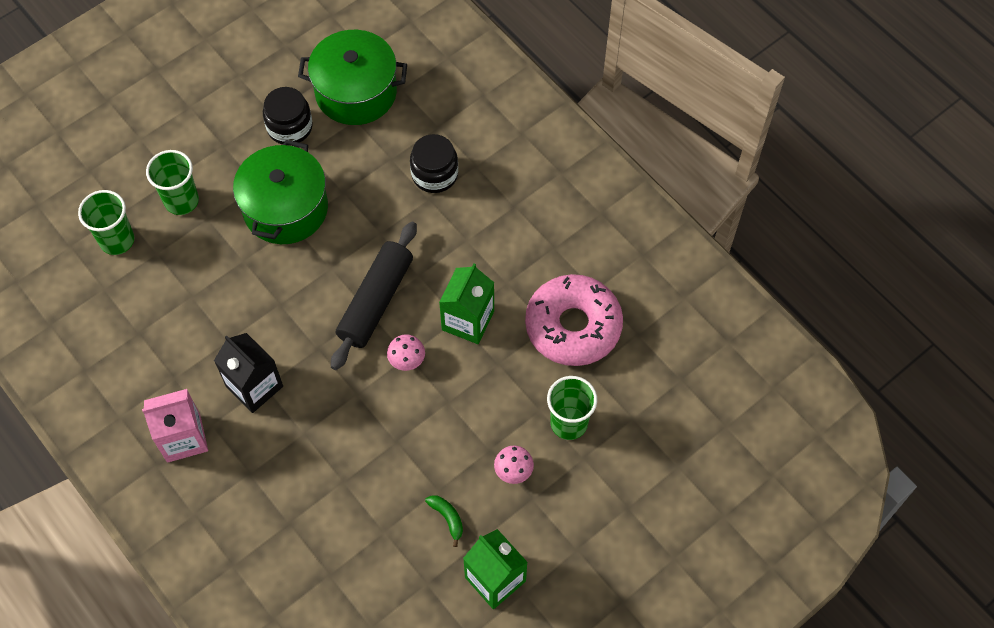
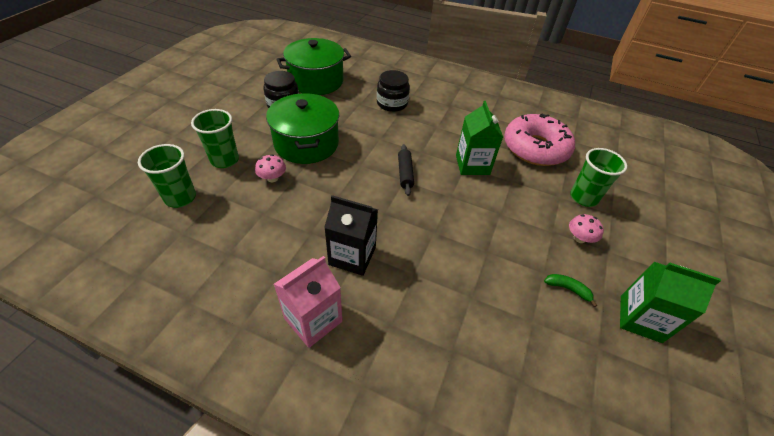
camera: 30 degrees left, 15 degrees down
(376, 301) = (405, 173): black rolling pin -> black rolling pin, size x0.53
(407, 359) = (452, 199): pink mushroom -> pink mushroom (272, 178)

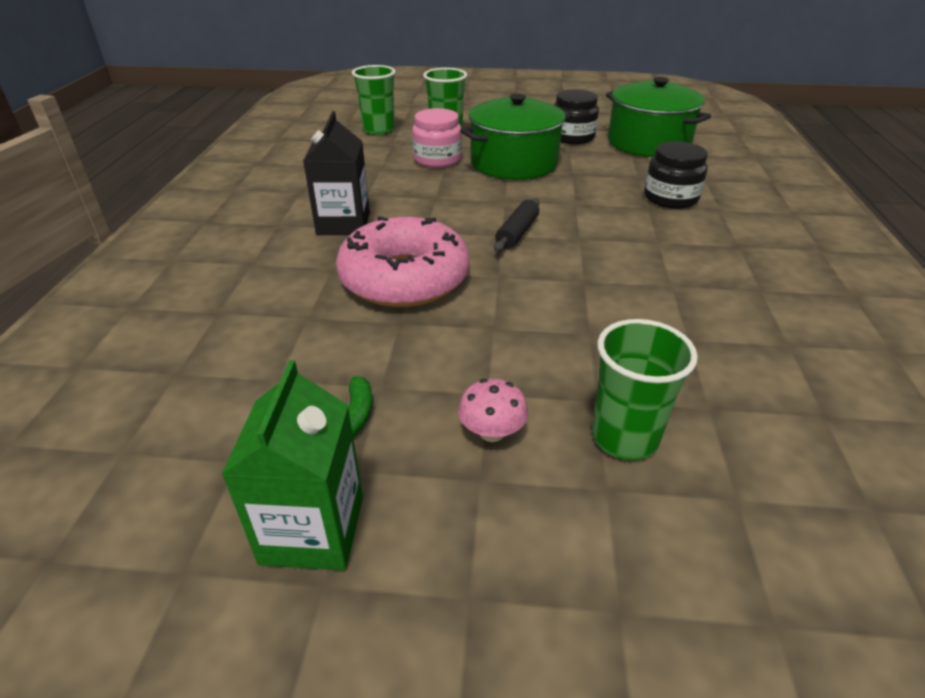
camera: 75 degrees right, 10 degrees down
(272, 178) = (437, 159): pink mushroom -> pink jar
(313, 320) = (248, 219): pink carton -> none
(405, 173) = (517, 233): black rolling pin -> black rolling pin turned 45 degrees counterclockwise
(472, 165) = (594, 287): green carton -> none
(535, 148) = (725, 356): pink donut -> pink donut (404, 279)

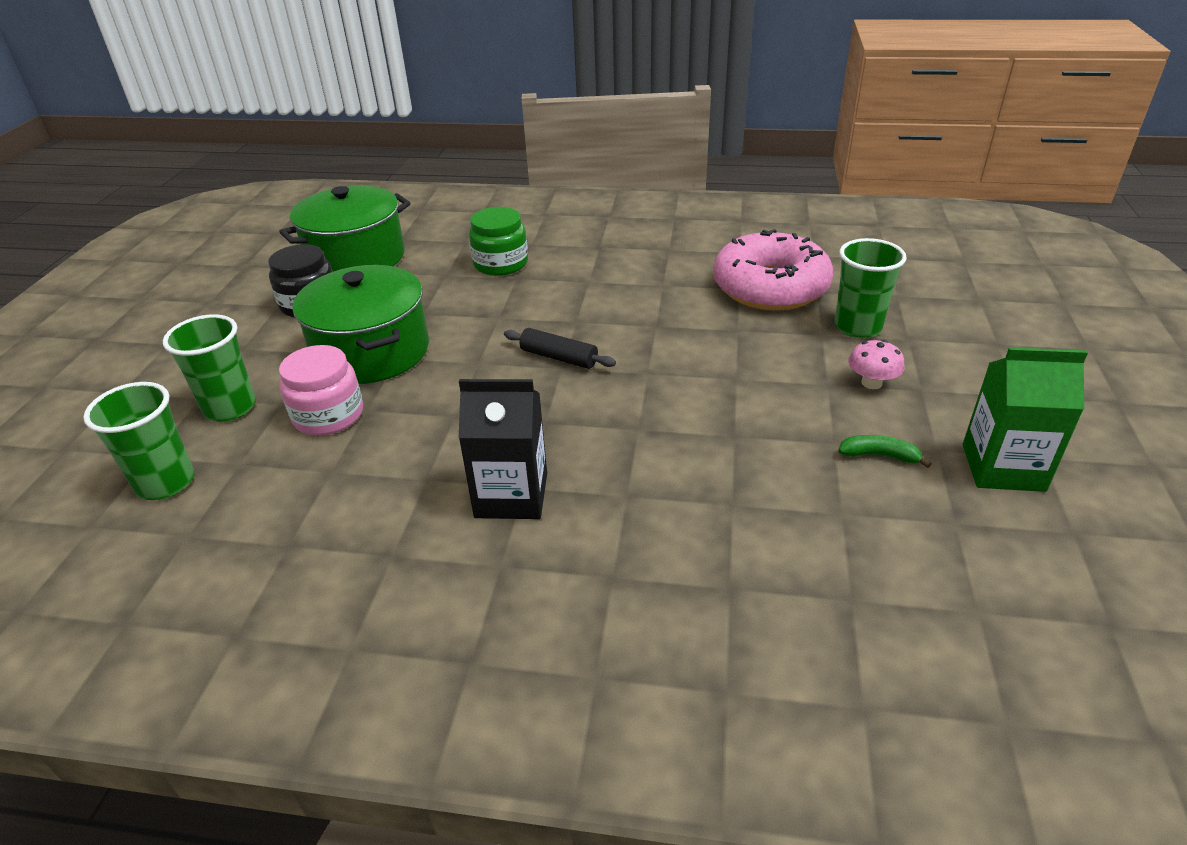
camera: 85 degrees left, 0 degrees up
(404, 279) = (652, 435): pink donut -> pink donut (770, 287)
(670, 198) = (501, 264): black jar -> green jar

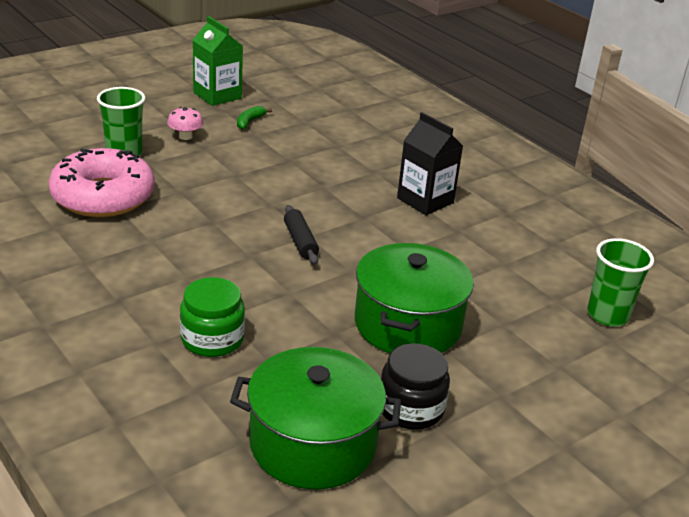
camera: 140 degrees left, 5 degrees down
(230, 408) = (541, 343): green cup -> none
(328, 415) = (479, 296): pink jar -> none
(879, 456) = (249, 122): green banana -> green banana turned 60 degrees clockwise

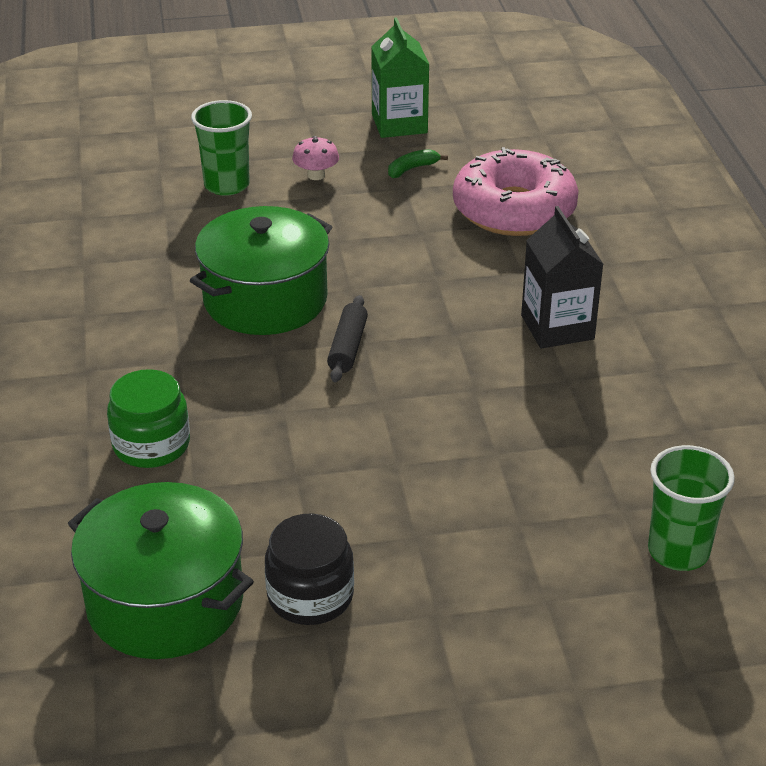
camera: 30 degrees right, 5 degrees up
(103, 196) = (162, 237): pink donut -> pink donut (514, 210)
(408, 324) = (394, 490): green pot -> green pot (265, 299)

